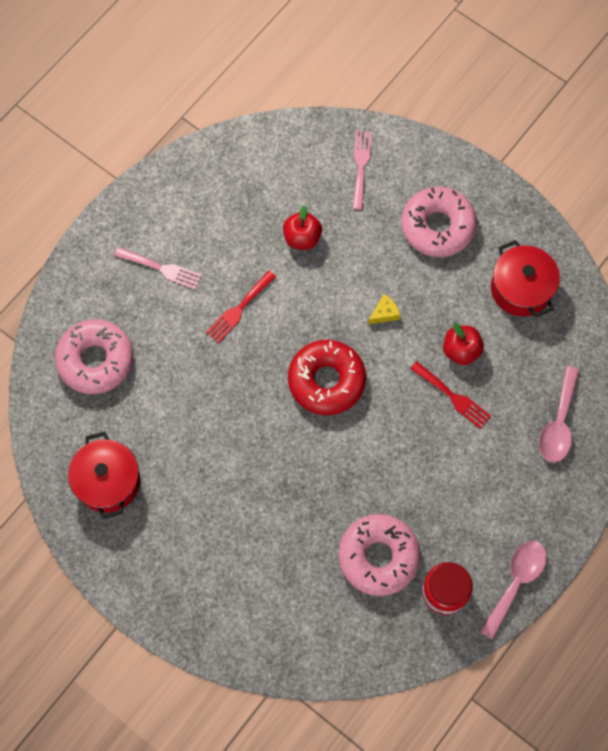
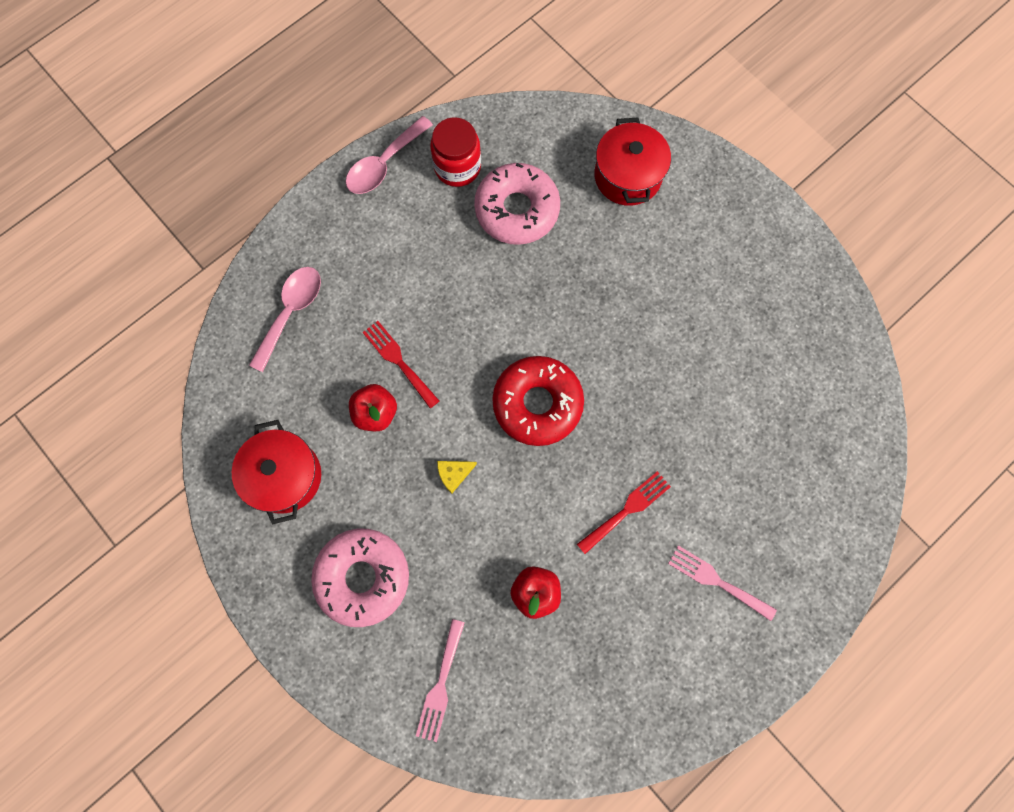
camera: 170 degrees left, 5 degrees up
(95, 360) = (804, 474): pink donut -> none
(108, 481) = (795, 332): red pot -> red pot (627, 176)

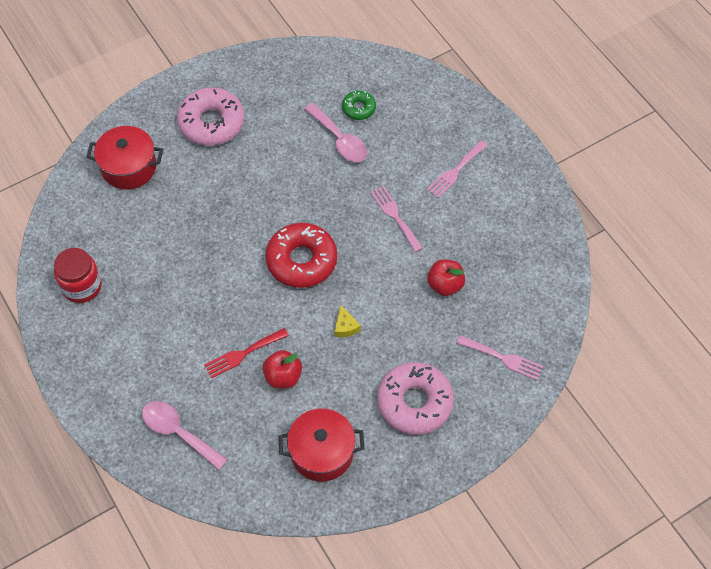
camera: 80 degrees left, 15 degrees down
(384, 164) = (60, 342): pink spoon -> pink spoon (339, 140)
(517, 210) = (134, 249): pink donut -> pink donut (211, 123)
(627, 509) = (395, 216): red fork -> pink fork
(787, 433) = (358, 108): none -> green donut

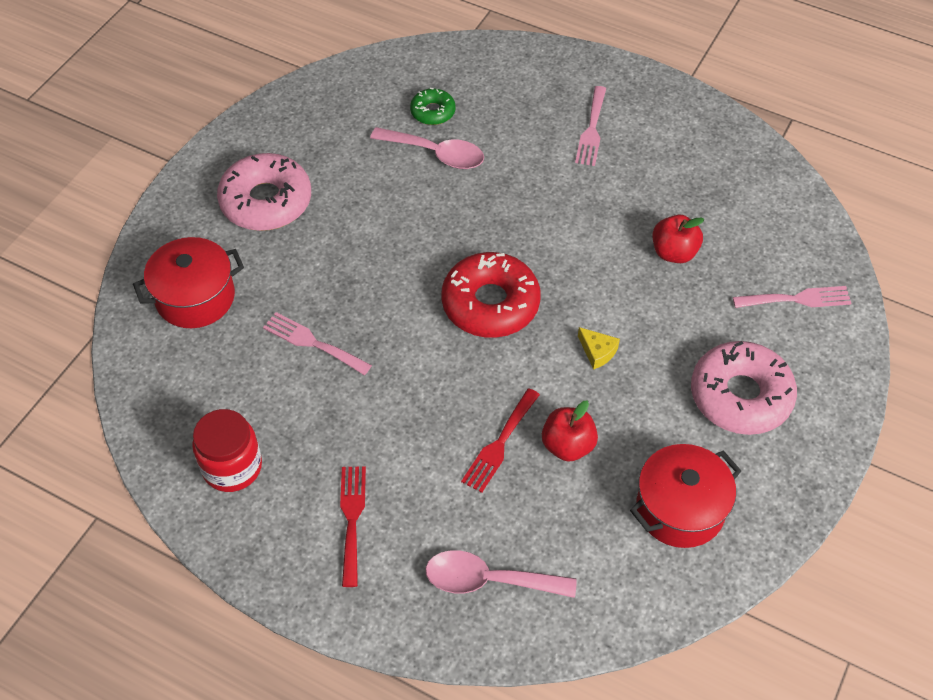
camera: 30 degrees left, 5 degrees down
(127, 353) = (352, 519): none -> red fork
(395, 216) = (561, 206): pink fork -> pink fork (312, 342)

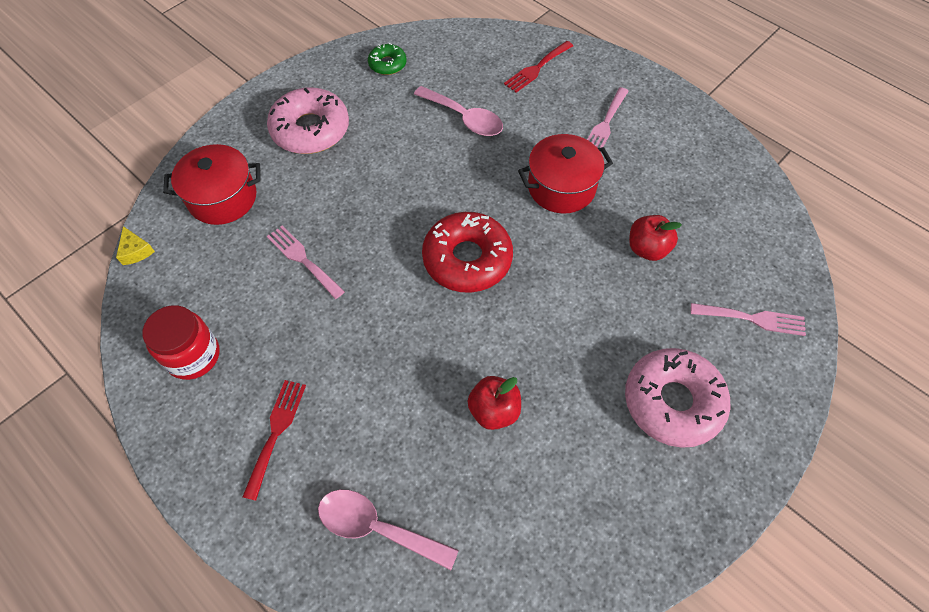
camera: 15 degrees right, 5 degrees up
(433, 112) = (473, 83): green donut -> green donut (387, 64)
(499, 444) = (432, 393): red fork -> red fork (537, 68)
(597, 352) = (549, 326): yellow cheese -> yellow cheese (136, 251)
(680, 509) = (581, 503): red pot -> red pot (561, 187)

